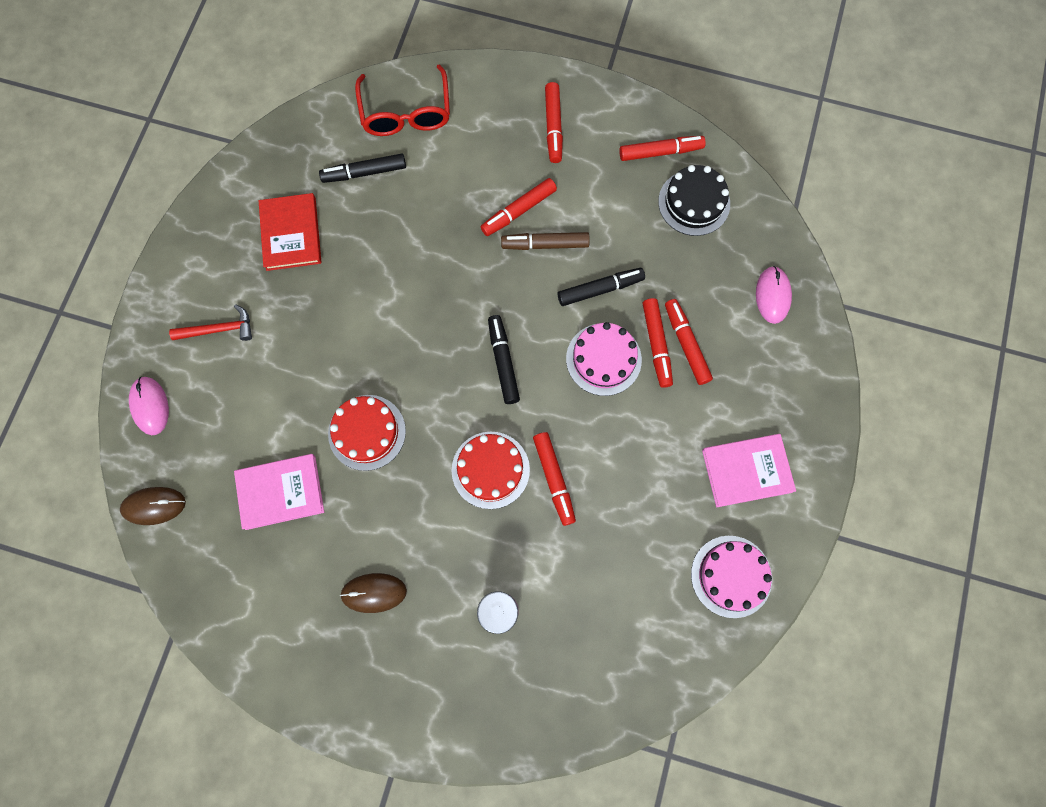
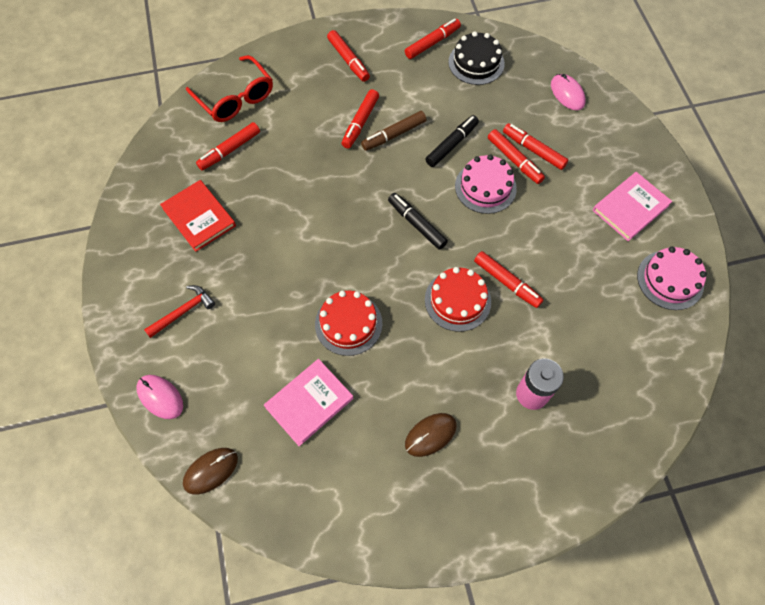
camera: 30 degrees left, 10 degrees down
(364, 172) = (229, 150): black marker -> red marker

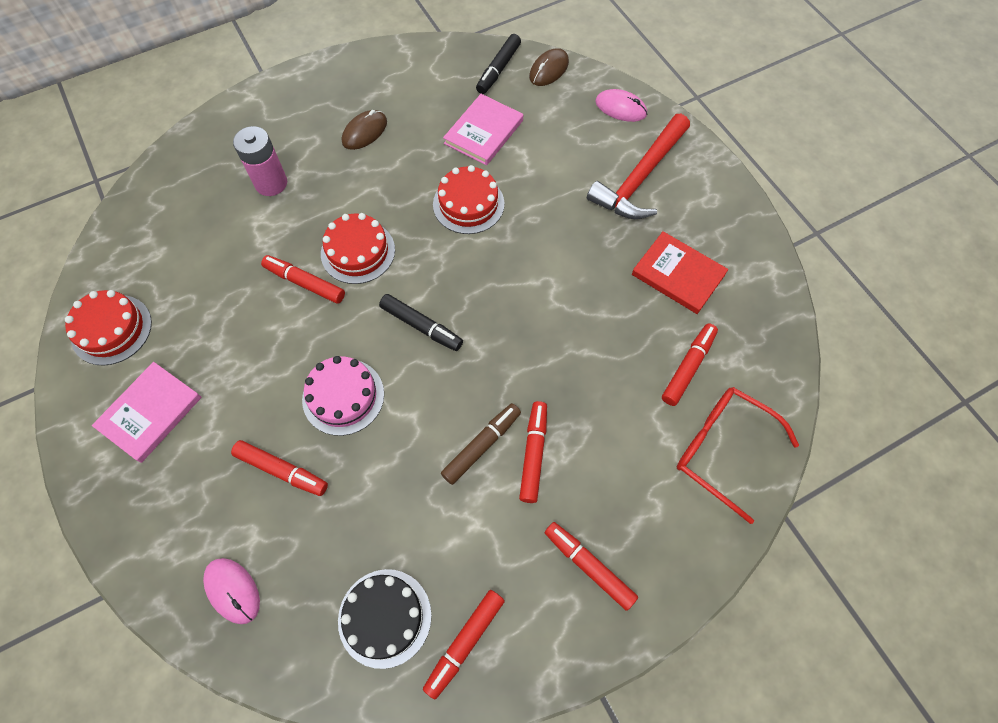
camera: 165 degrees right, 0 degrees up
(183, 311) = (640, 178): red hammer -> red hammer, size x1.86
(452, 144) = (398, 450): black marker -> black marker (498, 69)
(514, 160) = (308, 447): red marker -> none
(670, 280) = (111, 329): pink cake -> red cake

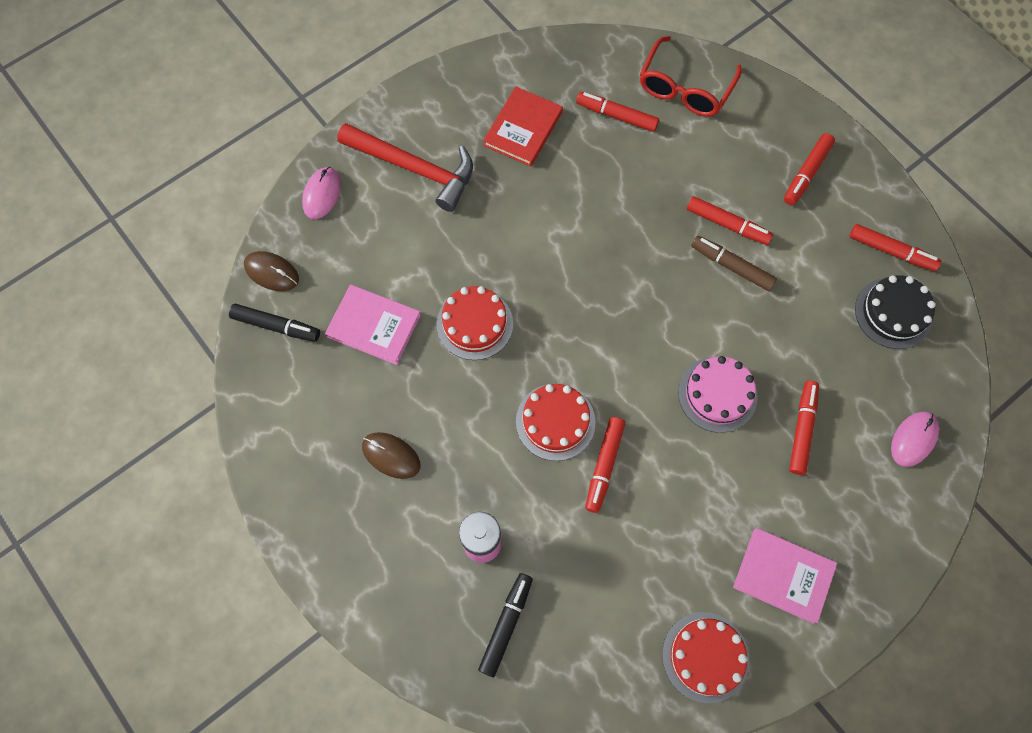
camera: 100 degrees left, 5 degrees up
(421, 326) = (628, 340): black marker -> black marker (506, 625)
(533, 454) = (727, 224): red marker -> red marker turned 150 degrees counterclockwise

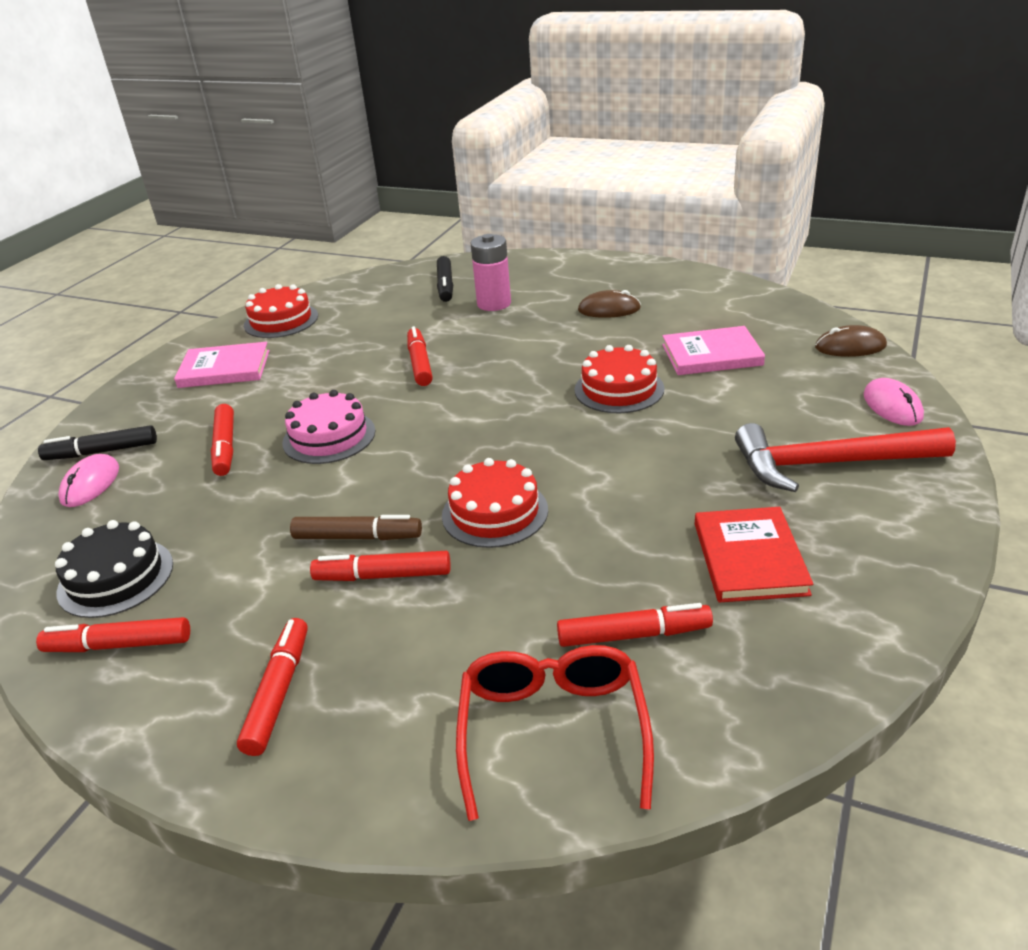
camera: 155 degrees right, 35 degrees down
(276, 326) = (795, 325): black marker -> black marker (102, 452)
(555, 422) = (484, 368): red cake -> red cake (495, 512)

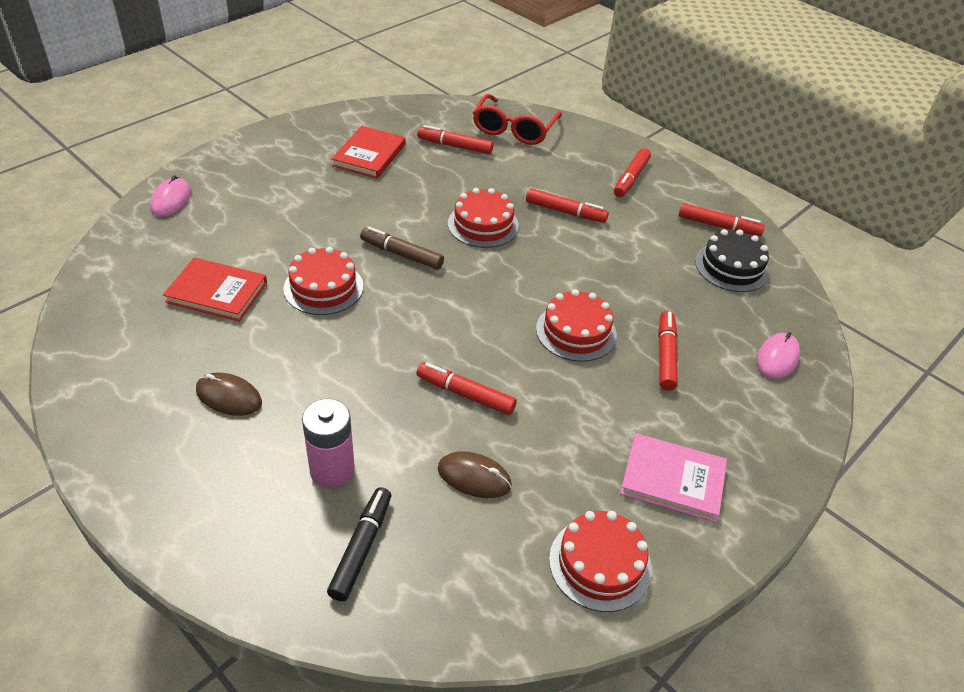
camera: 165 degrees left, 10 degrees up
(102, 452) = (779, 395): black marker -> none
(329, 437) = (576, 331): pink cake -> red cake
(357, 537) = (574, 239): brown marker -> brown marker (401, 254)
(420, 363) = (465, 394): red marker -> red marker turned 105 degrees clockwise
(711, 355) = (217, 292): pink book -> red book
(828, 464) = (265, 181): red hammer -> none
(850, 347) = (111, 255): brown mouse -> brown mouse (474, 477)

